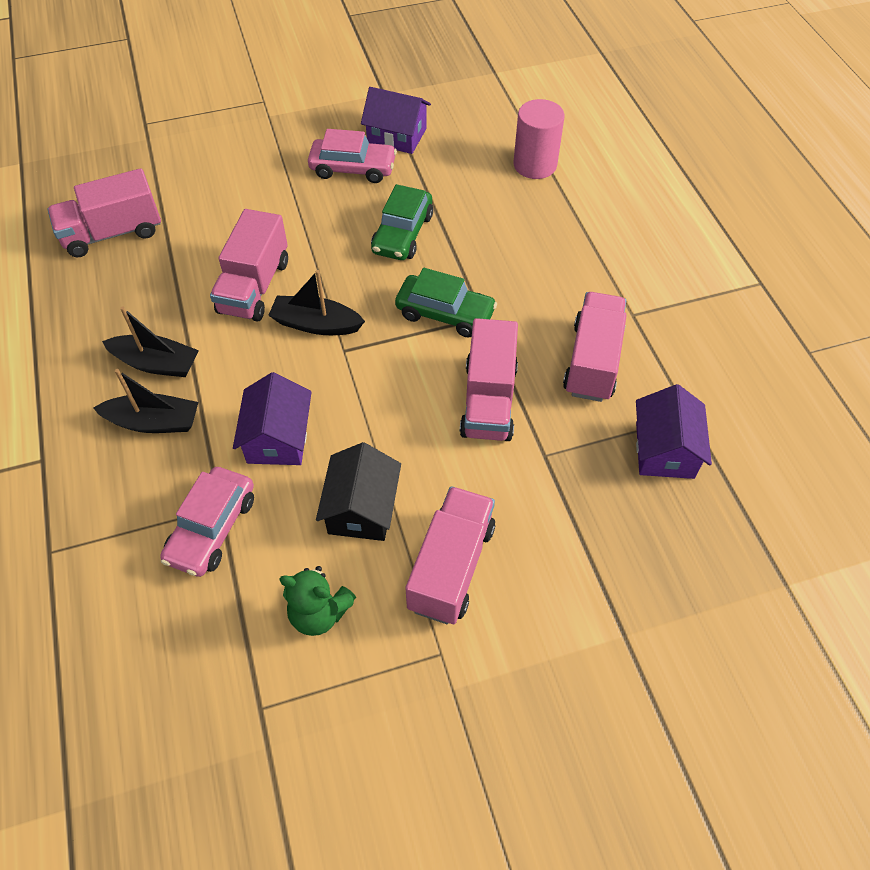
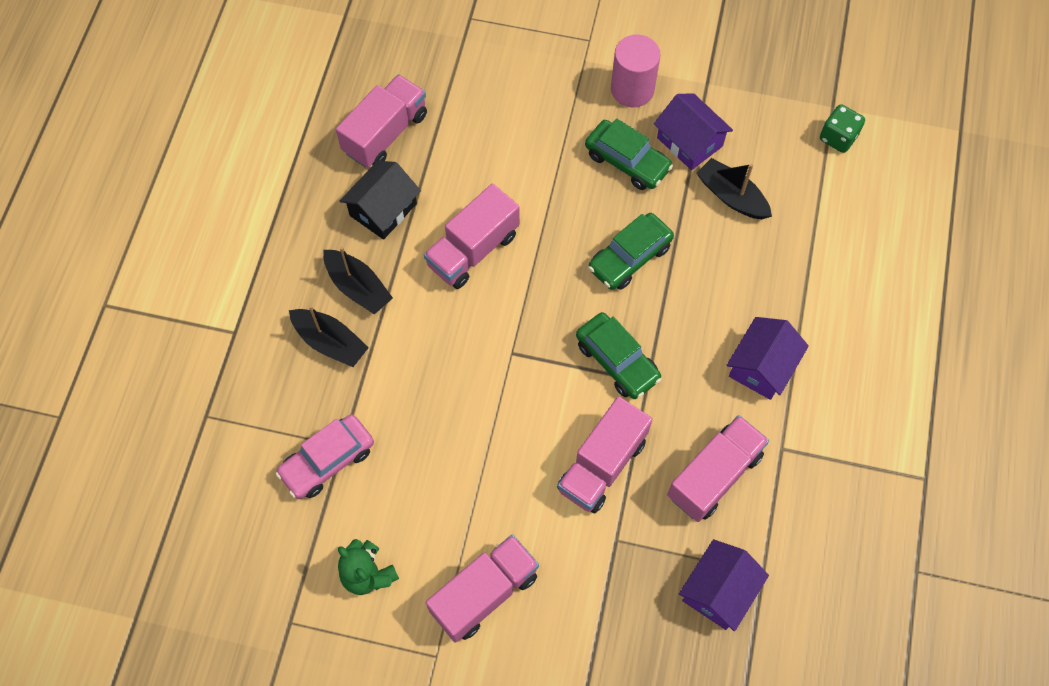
camera: 30 degrees right, 10 degrees up
(113, 233) = (385, 133): pink truck -> pink truck turned 120 degrees clockwise
(278, 438) = (416, 408): purple house -> purple house (762, 366)
(316, 324) = (503, 315): black boat -> black boat (731, 196)
(353, 168) = (627, 161): pink car -> green car
(362, 508) = (446, 506): black house -> black house (383, 209)
(513, 89) = (838, 137): none -> green dice
(535, 165) = (800, 240): pink cylinder -> pink cylinder (632, 89)

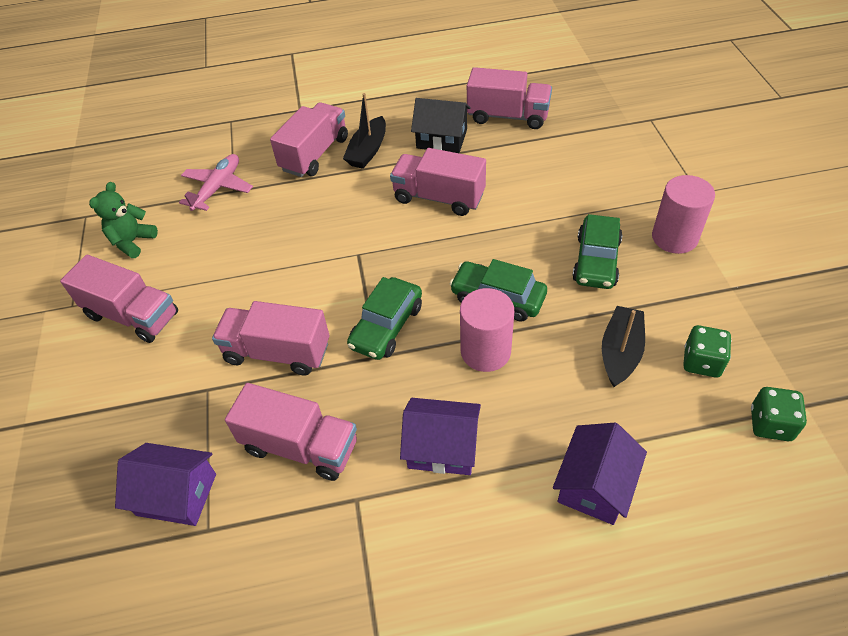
camera: 70 degrees right, 15 degrees down
(327, 461) = (218, 188): pink car -> pink plane
(330, 342) = (315, 154): black boat -> pink truck
(683, 293) = (485, 351): none -> pink cylinder
(689, 142) = (654, 298): purple house -> purple house (594, 485)
(766, 147) = (701, 362): none -> green dice

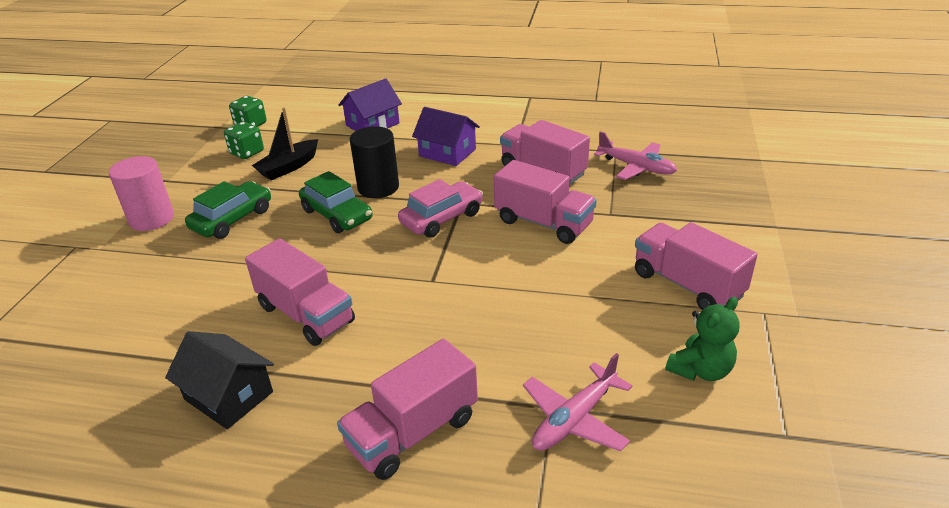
camera: 160 degrees left, 15 degrees down
(176, 494) = (636, 167): purple house -> pink plane
(368, 151) = (337, 411): black boat -> none
(386, 326) = (442, 218): green car -> pink car
(485, 351) = (378, 187): pink cylinder -> black cylinder
(508, 116) = (113, 403): pink truck -> none

